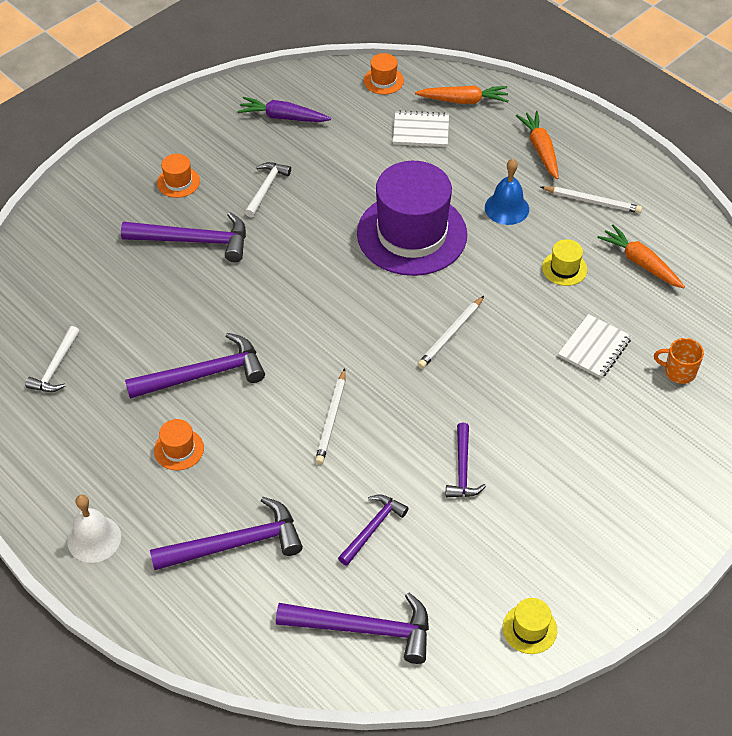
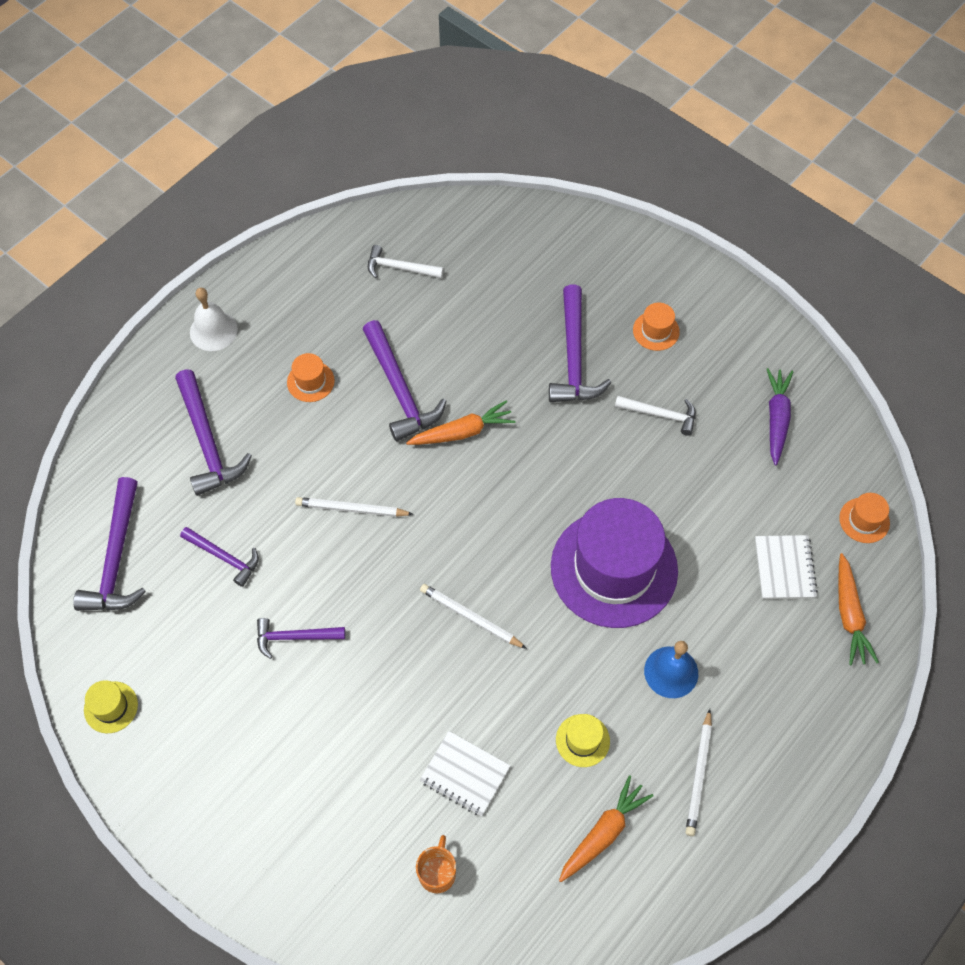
camera: 85 degrees right, 10 degrees up
(540, 149) = (779, 710): orange carrot -> orange carrot (462, 432)

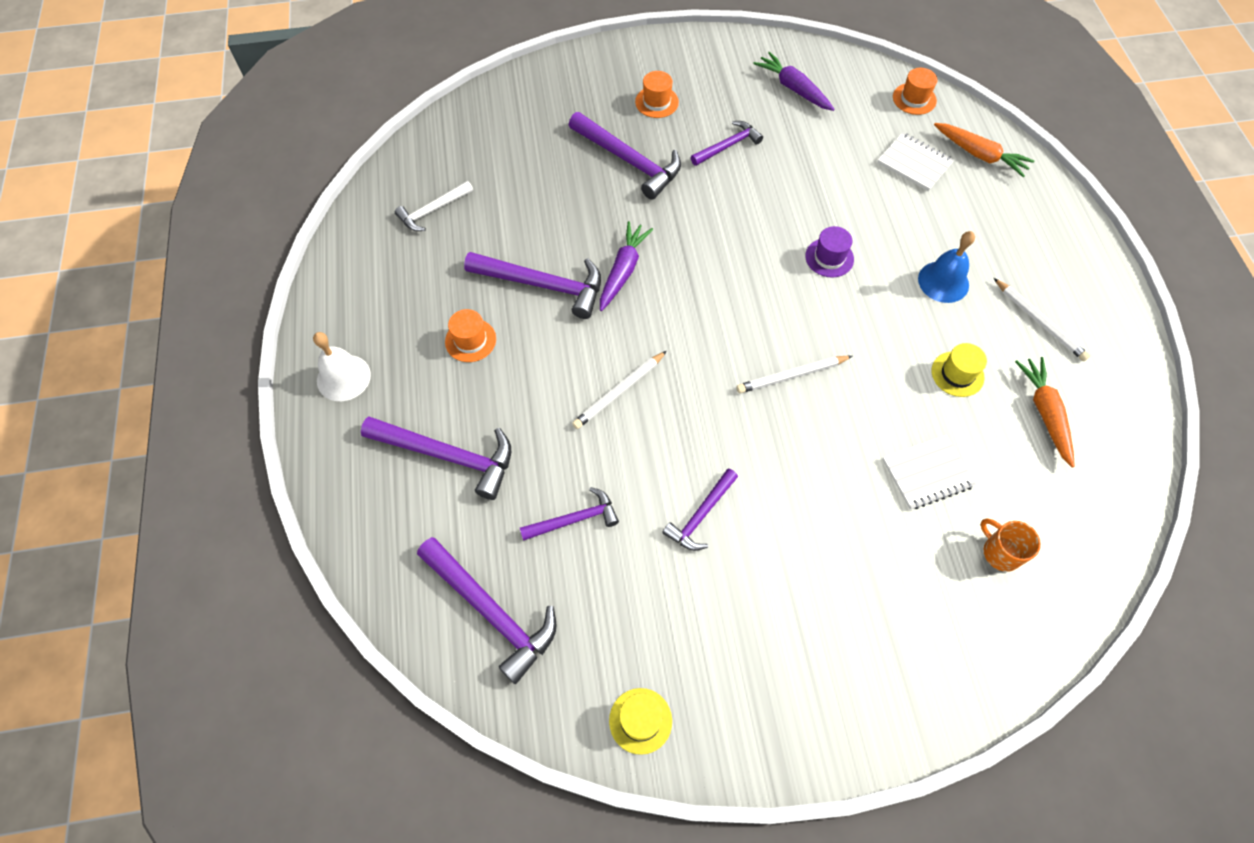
camera: 50 degrees left, 0 degrees up
(462, 432) = (623, 270): orange carrot -> purple carrot
(614, 568) = (829, 257): purple hat -> purple hat, size x0.40
(661, 415) = (728, 146): white hammer -> purple hammer

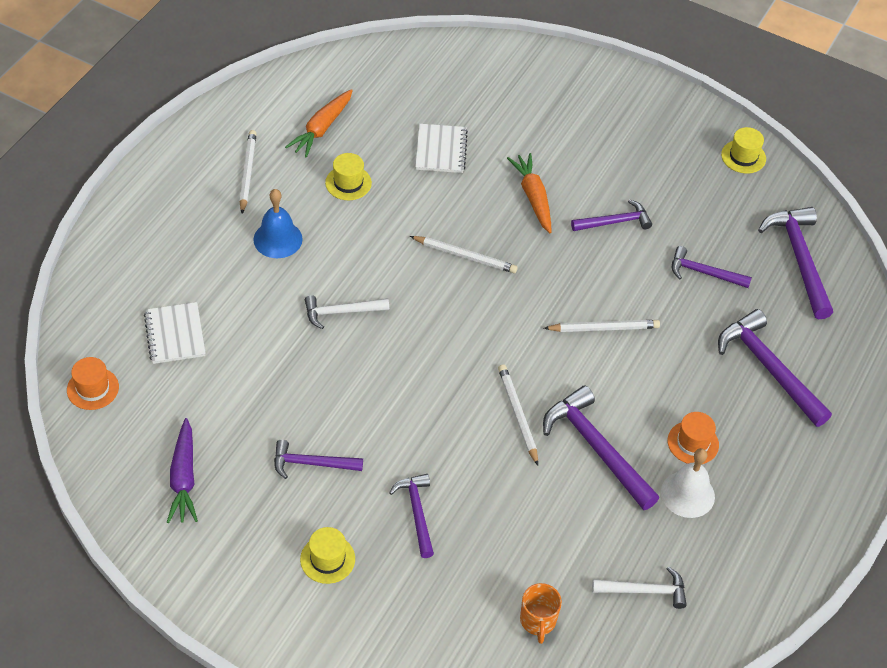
camera: 145 degrees left, 10 degrees down
(343, 377) = (820, 482): white bell -> white bell (687, 494)
(623, 270) = (517, 415): purple carrot -> white pencil
(629, 161) = (417, 512): purple hammer -> purple hammer, size x0.60
(656, 102) = (327, 559): orange hat -> yellow hat
(829, 257) = (340, 312): purple hat -> white hammer
(927, 473) = (441, 150): white notebook -> white notebook turned 75 degrees clockwise
(979, 155) = (113, 304): orange carrot -> orange carrot (533, 197)
(1000, 552) = (446, 91): orange mug -> orange mug (538, 621)

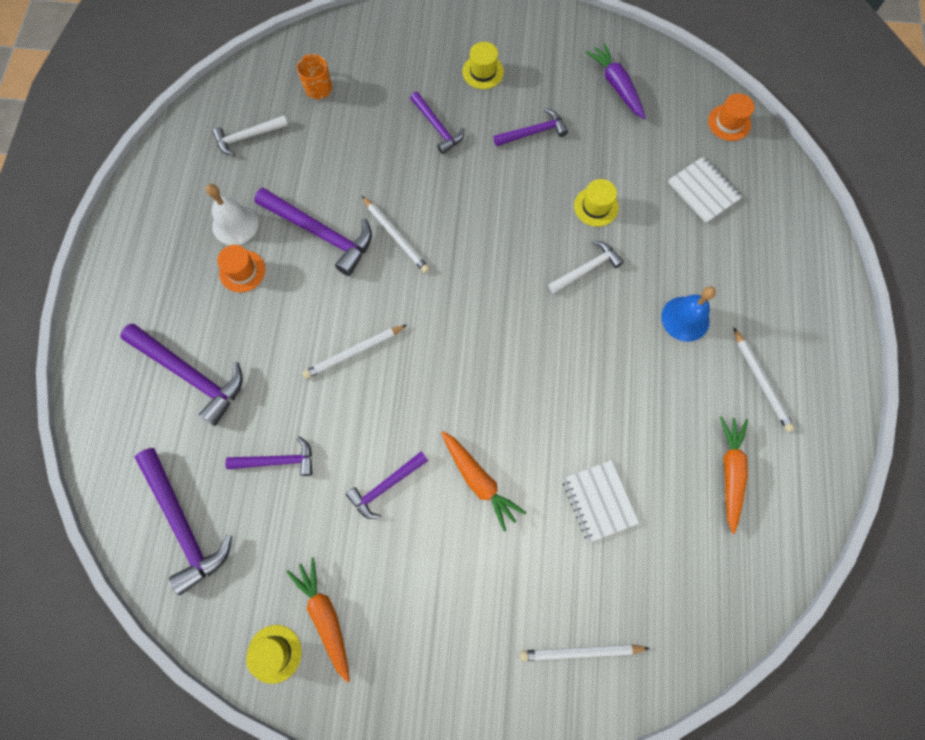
camera: 160 degrees right, 20 degrees up
(348, 183) = (663, 413): yellow hat -> yellow hat (596, 206)
(465, 256) = (511, 376): white pencil -> white pencil (581, 651)
(696, 163) = (325, 616): none -> orange carrot

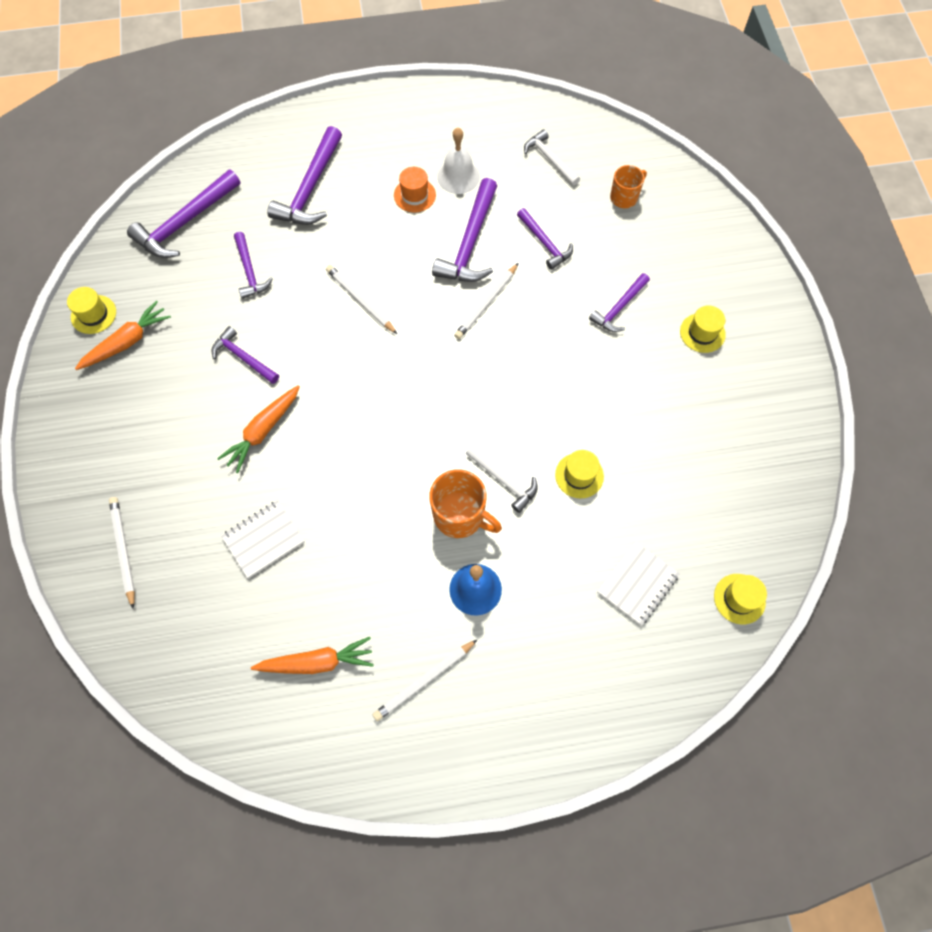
camera: 75 degrees right, 5 degrees down
(534, 132) = (647, 397): purple hammer -> purple hammer (545, 244)
(612, 314) = (460, 515): none -> orange mug
(616, 86) = (739, 467): purple carrot -> none
(729, 122) = (739, 598): orange hat -> yellow hat

